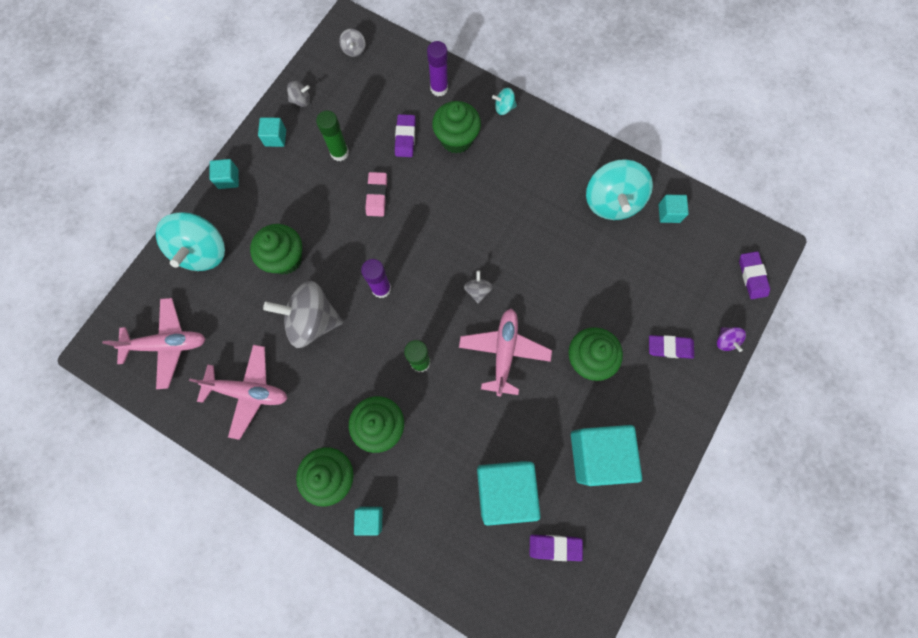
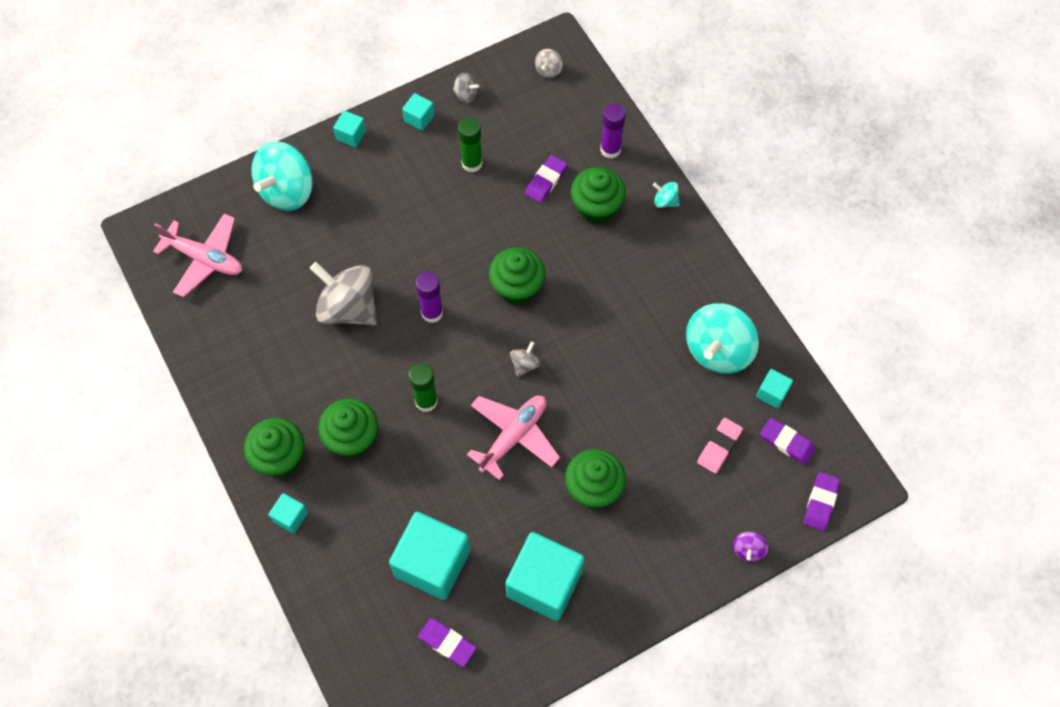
camera: 30 degrees right, 10 degrees down
(248, 392) = (251, 341): pink plane -> none
(285, 258) = (359, 237): green cupcake -> green cupcake (517, 288)
(377, 196) = (482, 223): pink eraser -> pink eraser (719, 447)
(670, 347) = (685, 524): purple eraser -> purple eraser (787, 442)

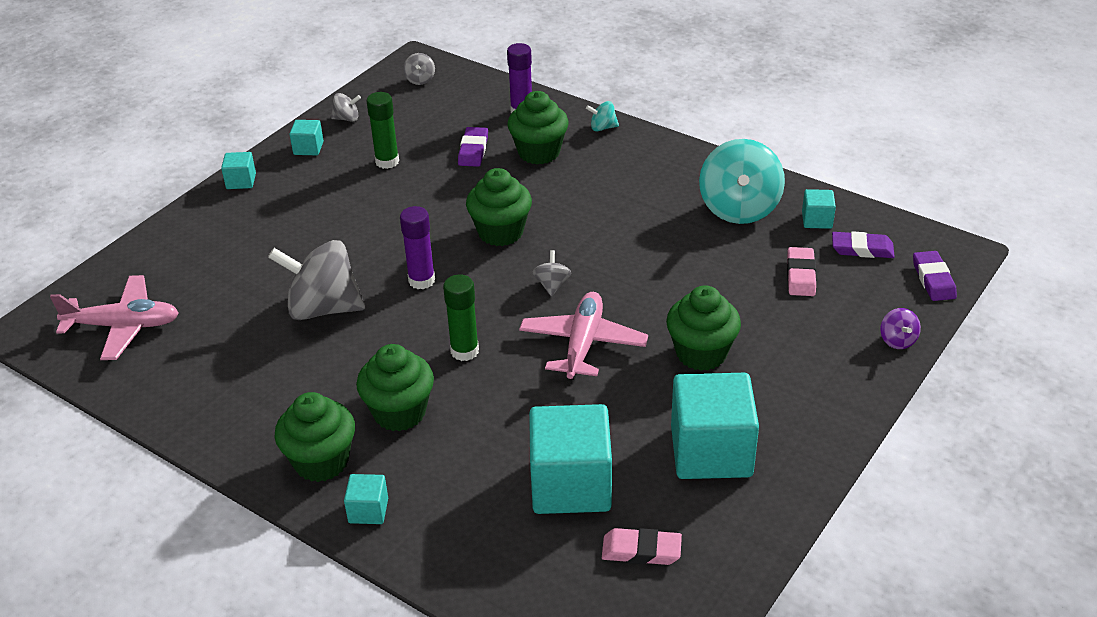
camera: 25 degrees left, 25 degrees down
(287, 190) = (193, 242): turquoise spinning top -> none
(447, 643) = (641, 550): purple eraser -> pink eraser

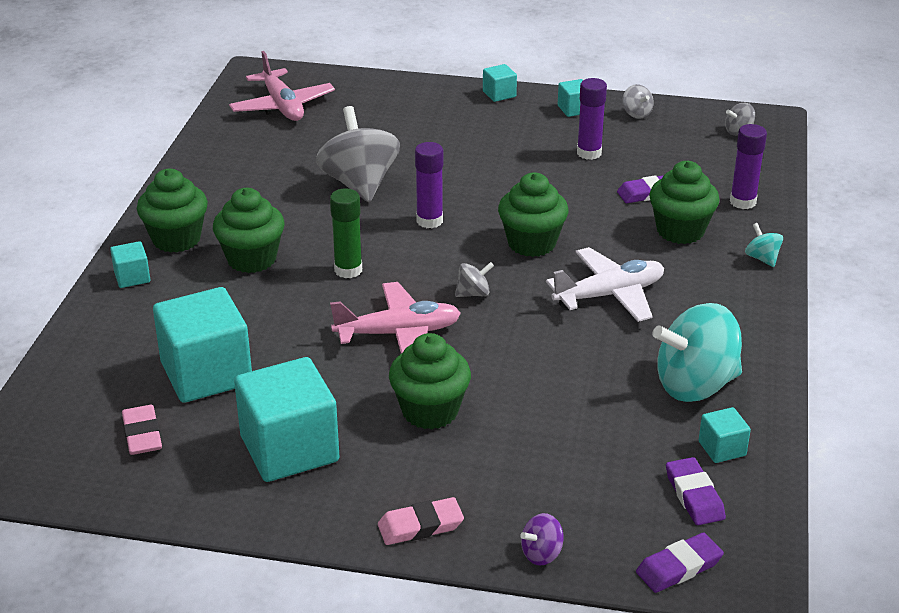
camera: 65 degrees right, 5 degrees down
(387, 161) = (589, 153): green glue stick -> purple glue stick
(601, 214) = (609, 295): none -> white plane
(800, 275) = (608, 455): pink eraser -> pink eraser (420, 526)

